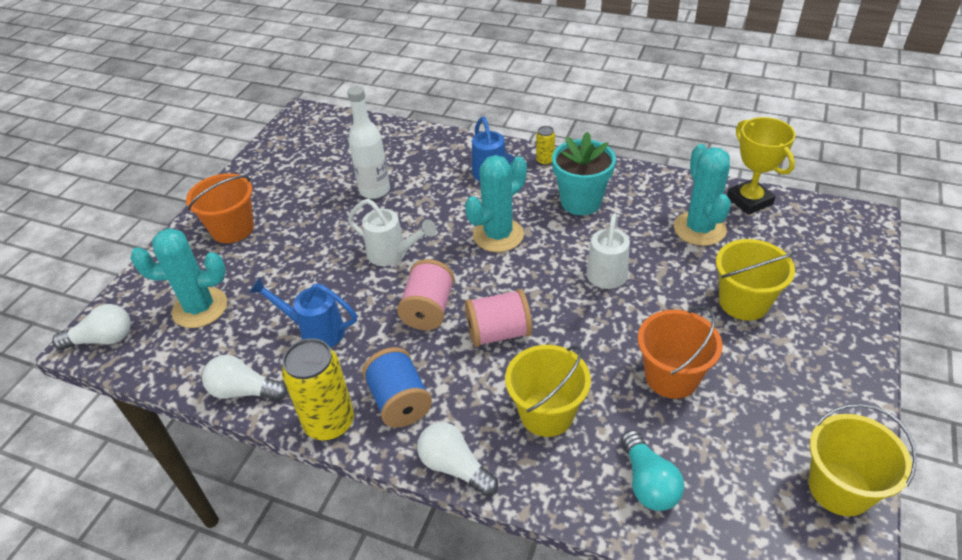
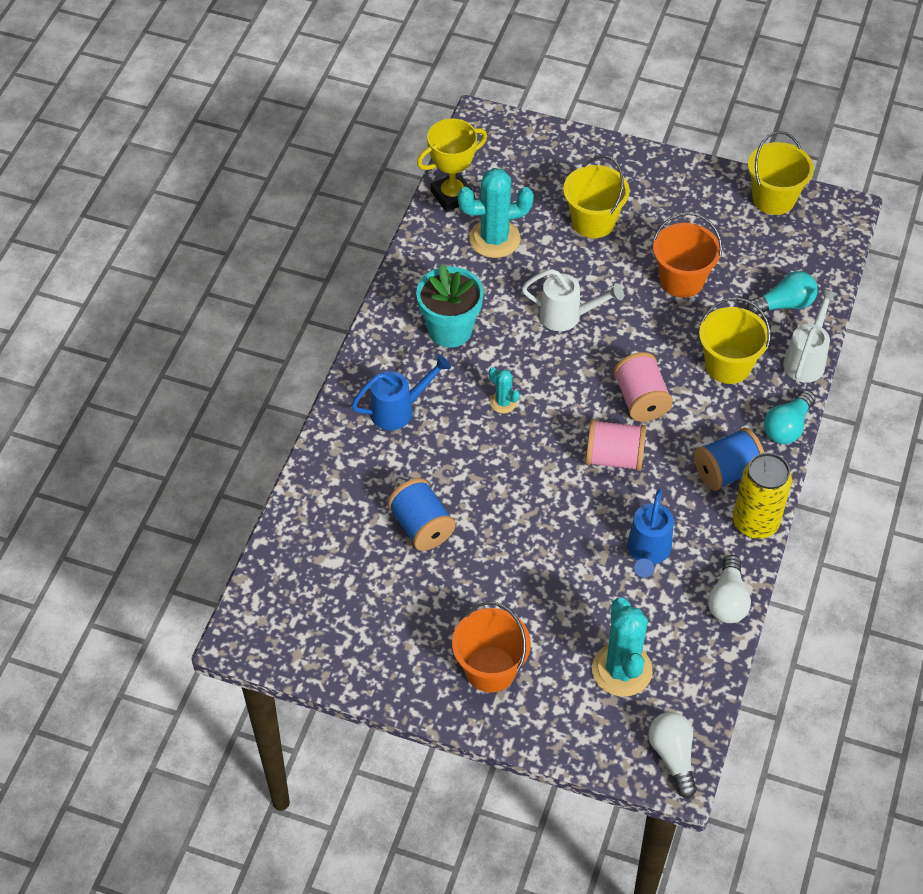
camera: 95 degrees left, 10 degrees up
(374, 190) = (421, 526): white bottle -> blue spool
(393, 254) = (533, 496): white watering can -> white watering can (806, 359)
(454, 467) = (787, 427): white light bulb -> turquoise light bulb
(498, 235) = (503, 402): turquoise cactus -> turquoise cactus, size x0.49
(545, 161) = (374, 360): yellow can -> none

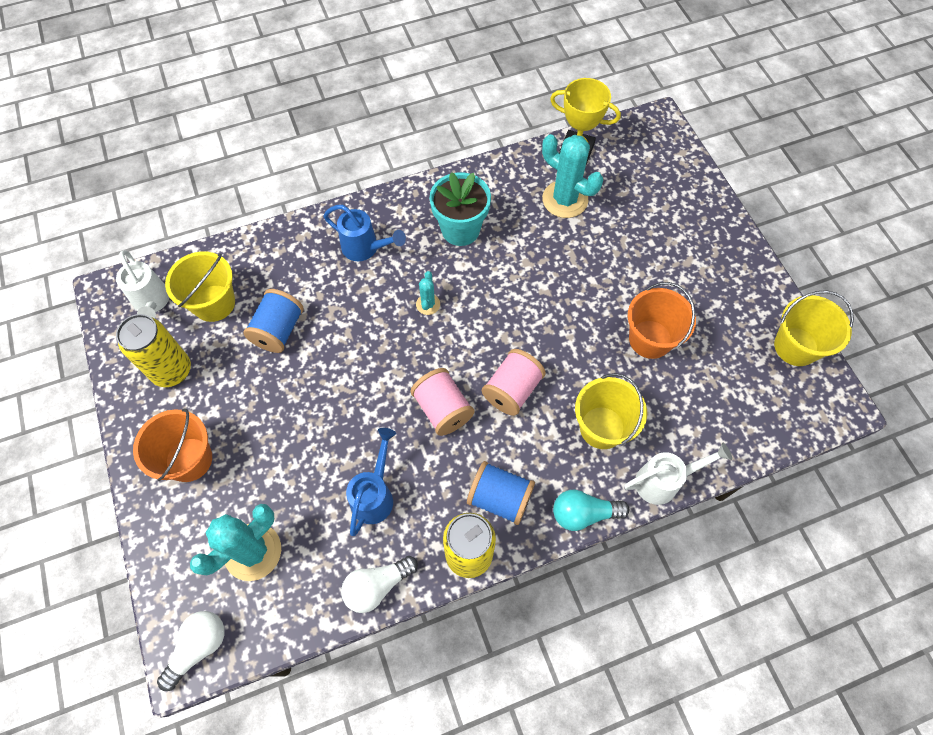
camera: 50 degrees right, 10 degrees up
(384, 632) = (172, 371): none -> yellow can
(568, 316) = (542, 290): white watering can -> white watering can (152, 303)
(593, 221) = (643, 246): yellow bucket -> yellow bucket (214, 303)
(647, 553) = (375, 494): blue watering can -> blue watering can turned 135 degrees clockwise
(784, 304) = (701, 427): turquoise light bulb -> none

